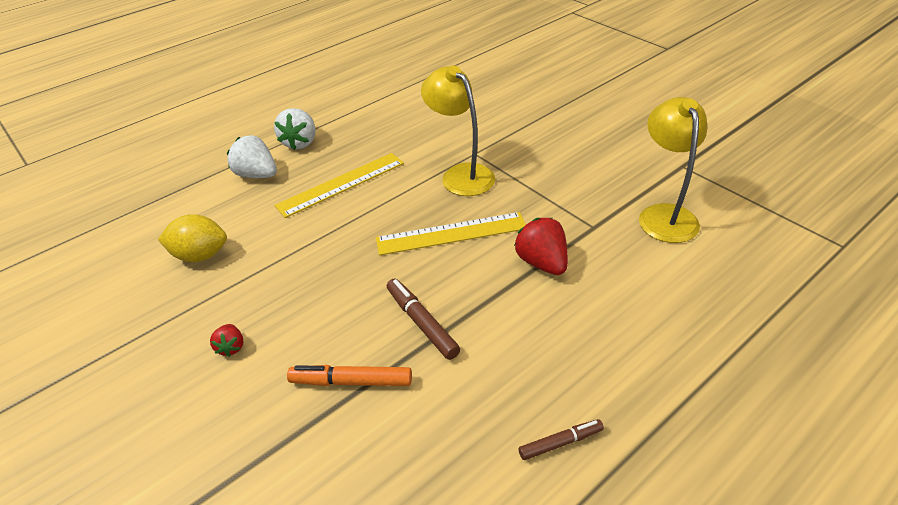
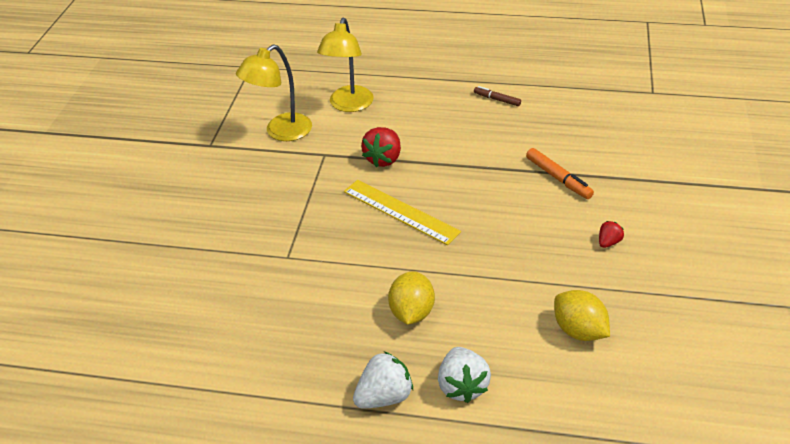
camera: 130 degrees left, 0 degrees up
(341, 184) = (412, 312): yellow ruler -> yellow lemon
(422, 323) = (489, 178): brown marker -> none
(461, 174) = (326, 247): yellow lamp -> yellow lamp (349, 105)

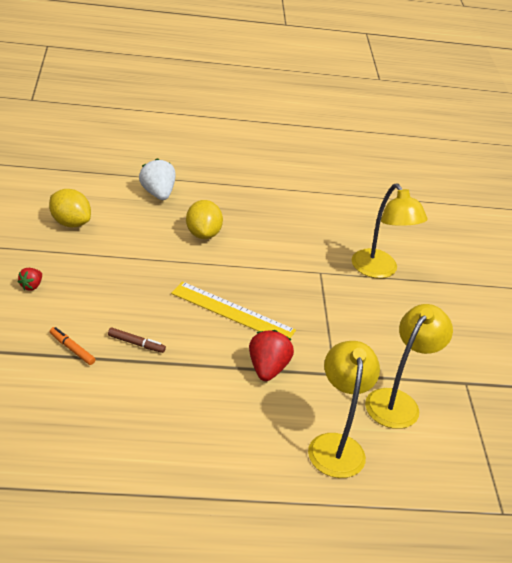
camera: 160 degrees right, 5 degrees down
(216, 258) = (379, 270): none -> yellow lamp
(384, 396) = (210, 189): white strawberry -> none
(497, 99) = (143, 461): brown marker -> brown marker (136, 344)
(558, 178) = (72, 349): orange marker -> orange marker, size x0.66

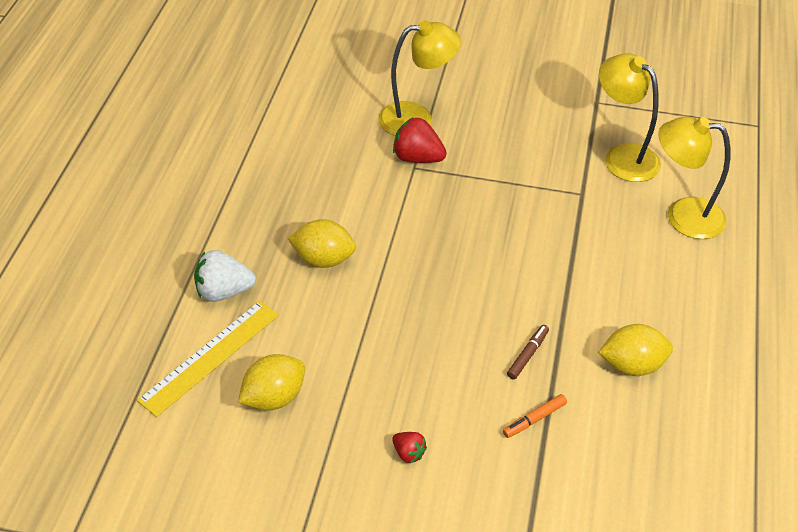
camera: 70 degrees left, 10 degrees up
(140, 407) = (632, 365): none -> yellow lemon
(232, 312) = (478, 257): yellow ruler -> yellow ruler (210, 357)
(267, 369) = (573, 245): red strawberry -> red strawberry (417, 158)

